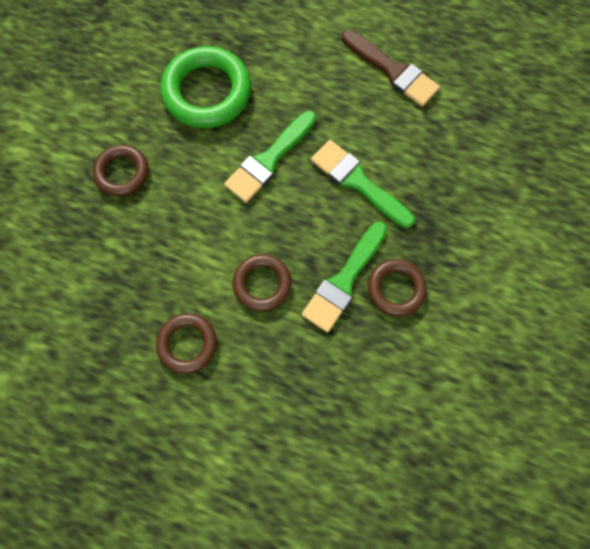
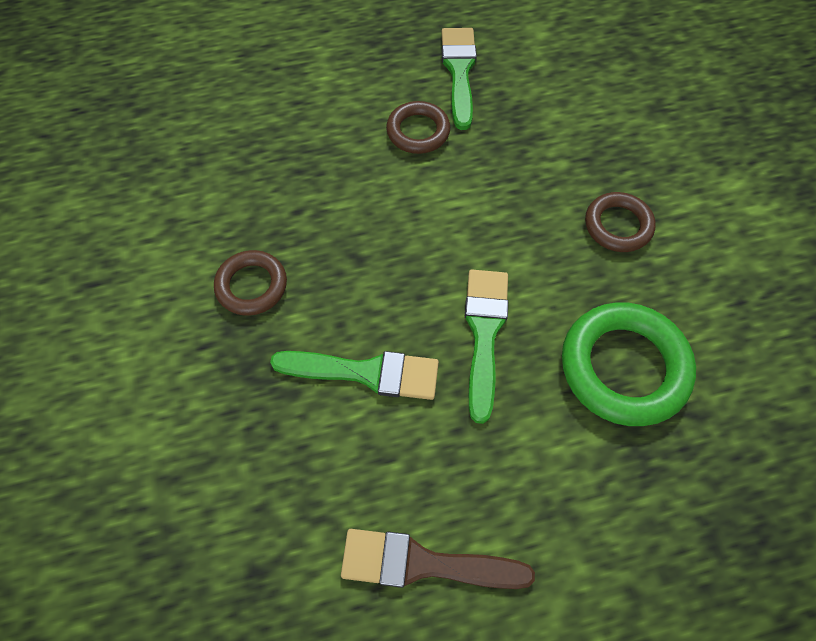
camera: 145 degrees right, 10 degrees down
(262, 284) = (391, 212): brown ring -> none
(344, 280) = (311, 262): green brush -> green brush (459, 72)

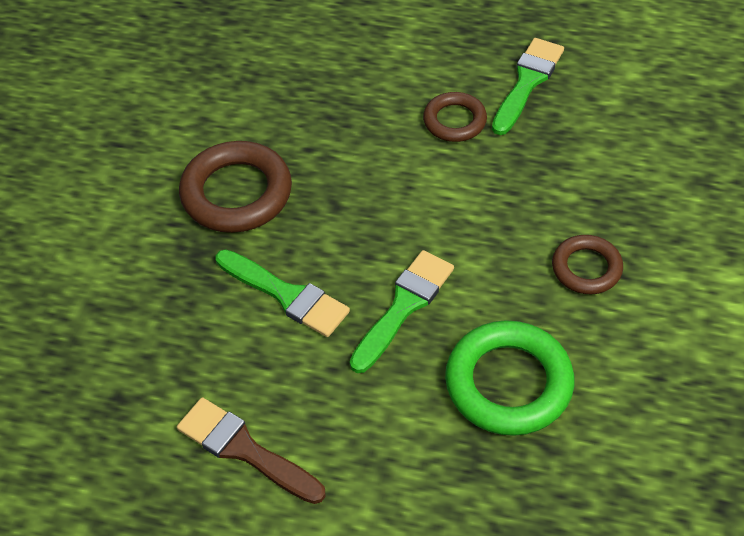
camera: 30 degrees right, 10 degrees down
(252, 286) = (236, 193): brown ring -> brown ring, size x1.69

